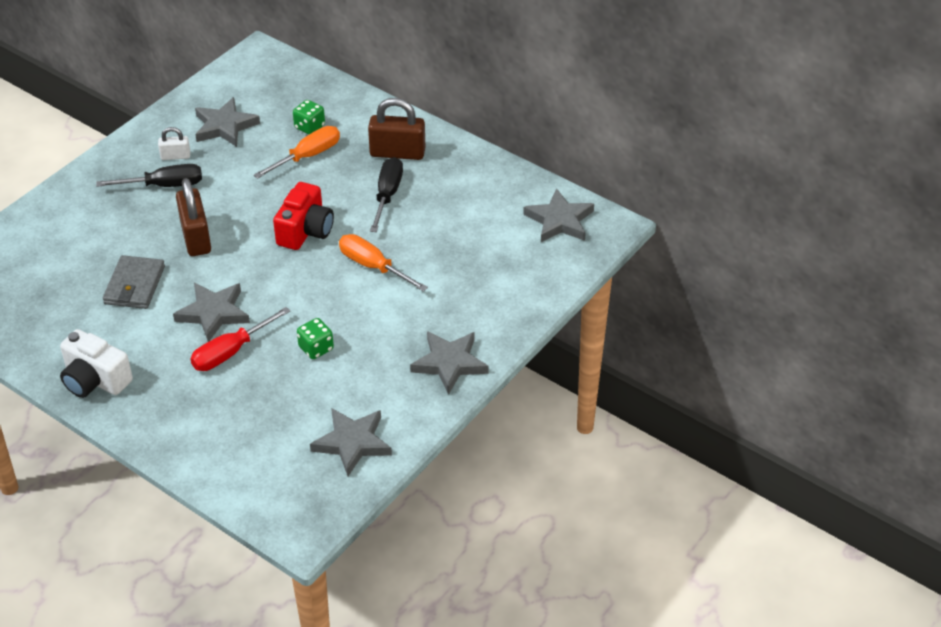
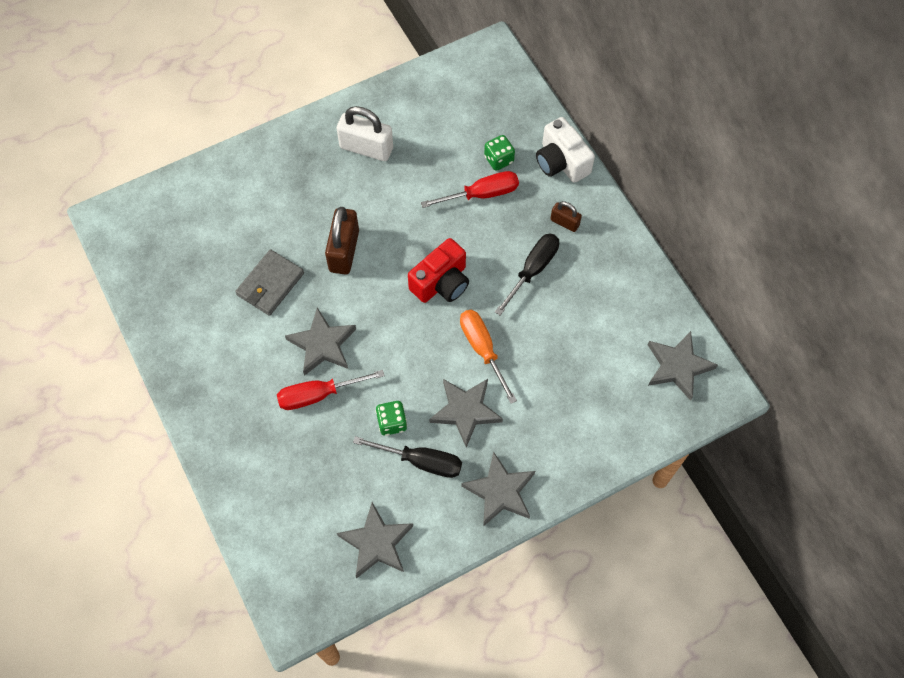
camera: 25 degrees right, 20 degrees up
(95, 380) = (195, 377): white camera -> white camera (561, 162)
(165, 185) = (343, 179): black screwdriver -> black screwdriver (422, 461)
(175, 156) = (366, 148): white padlock -> white padlock, size x1.85
(224, 126) = (424, 129): grey star -> grey star (465, 411)
(308, 156) = (482, 194): orange screwdriver -> red screwdriver
(397, 153) = (564, 222): brown padlock -> brown padlock, size x0.54

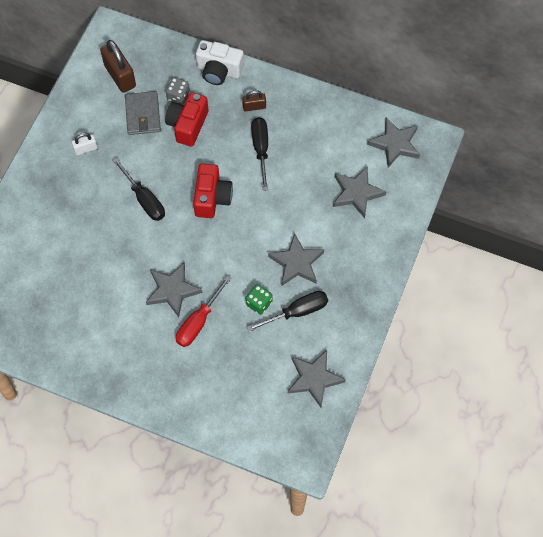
camera: 40 degrees left, 0 degrees up
(270, 284) = (103, 279): grey wallet -> grey wallet (143, 115)
(344, 251) = (132, 223): brown padlock -> brown padlock (120, 76)
(366, 148) = (85, 149): white padlock -> white padlock, size x0.54
(376, 237) = (144, 200): none -> black screwdriver
(482, 194) = (187, 125): red screwdriver -> red camera
(482, 349) = (273, 219): orange screwdriver -> none
(498, 159) = (178, 96): green dice -> grey dice
(500, 491) = (358, 293): grey star -> grey star (356, 193)

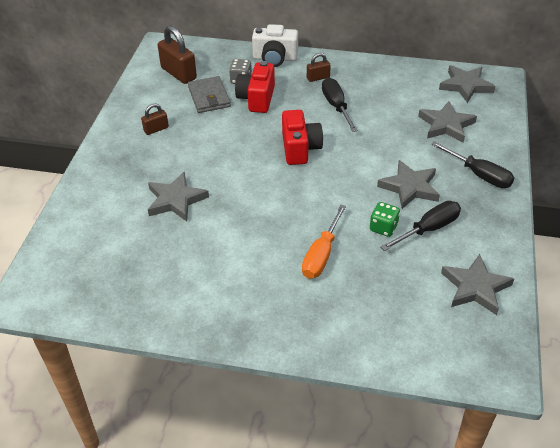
camera: 10 degrees left, 20 degrees down
(85, 149) = (156, 129): white padlock -> brown padlock
(144, 200) = (229, 160): black screwdriver -> black screwdriver (480, 175)
(172, 290) = (282, 230): grey star -> grey star (175, 200)
(198, 322) = (321, 255): red screwdriver -> orange screwdriver

